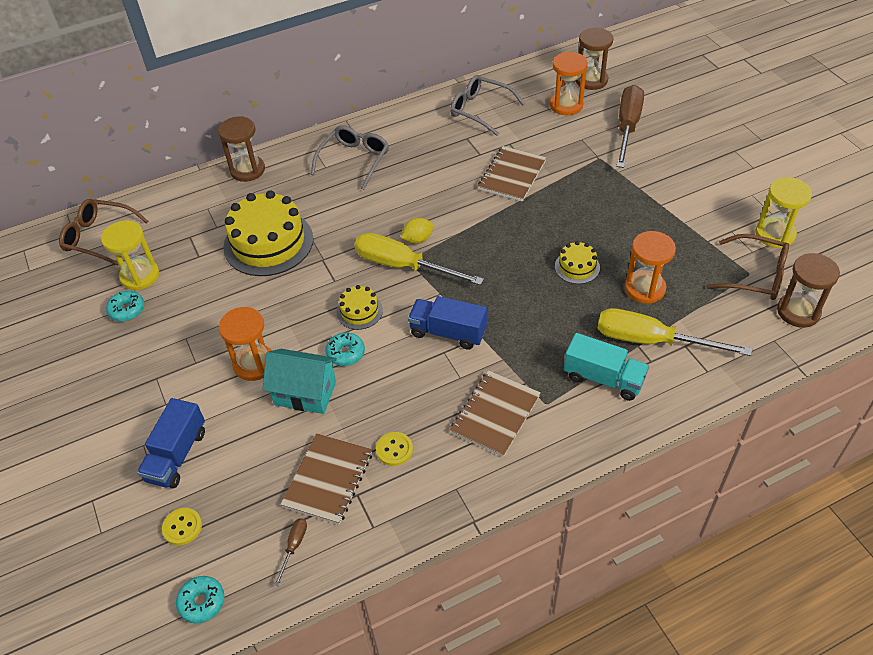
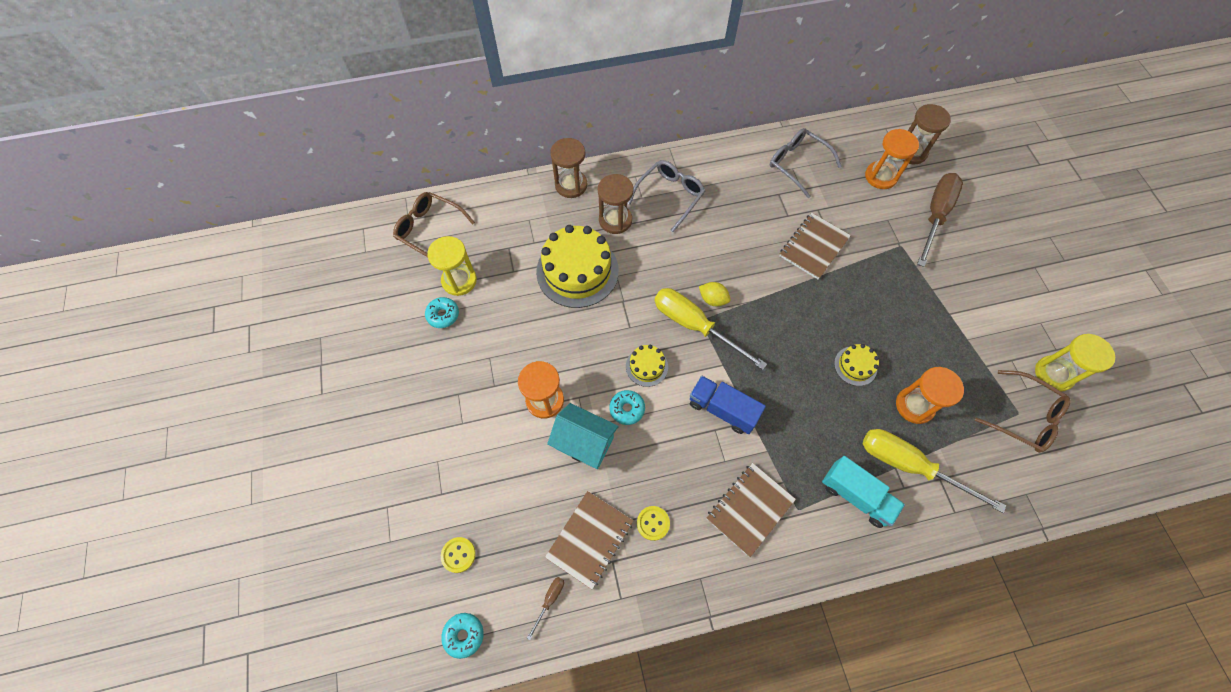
camera: 10 degrees right, 15 degrees up
(177, 455) = (464, 480): blue truck -> none
(418, 239) = (713, 299): yellow lemon -> yellow lemon turned 45 degrees clockwise
(798, 312) = (1057, 468): brown hourglass -> brown hourglass (615, 220)

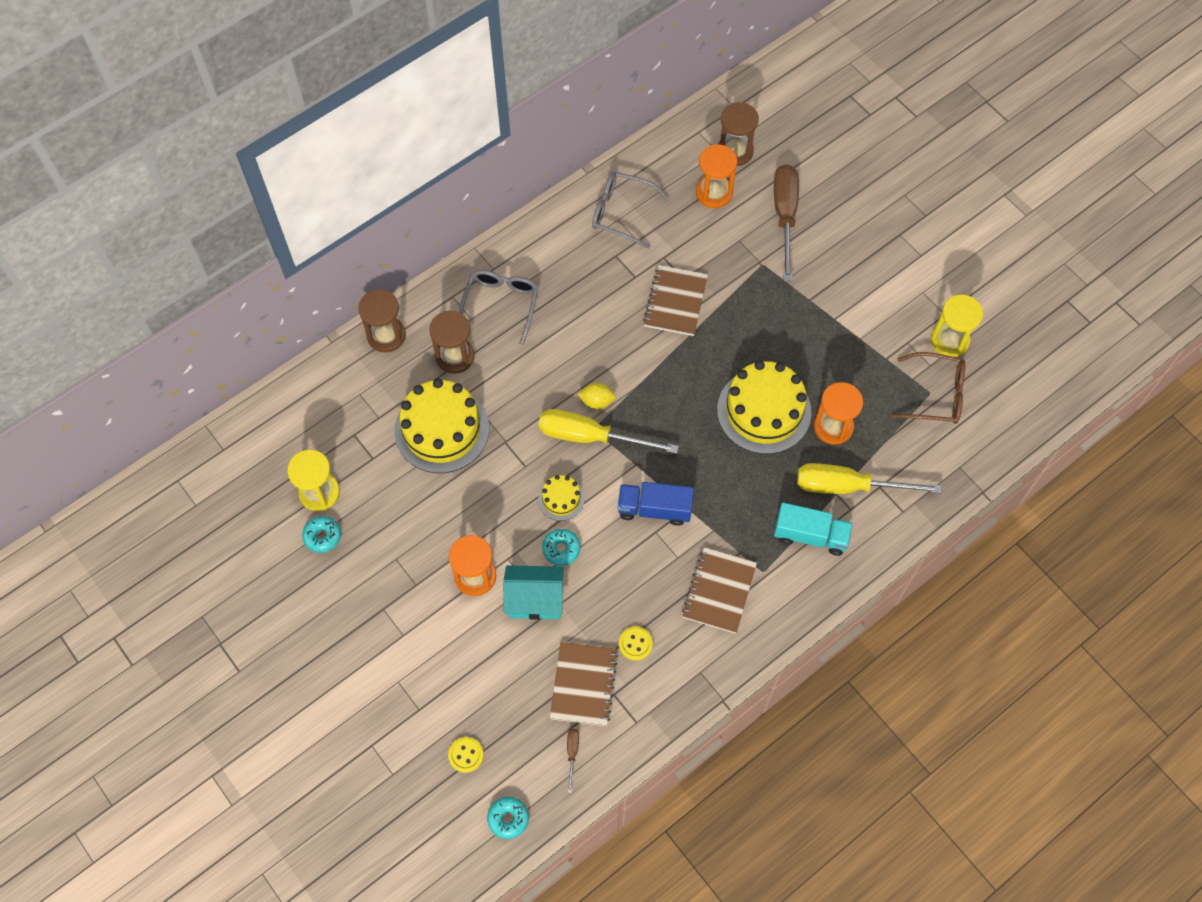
camera: 25 degrees left, 0 degrees up
(429, 229) = (254, 450): brown glasses -> none
(855, 366) = (764, 411): yellow cake -> yellow cake, size x2.08

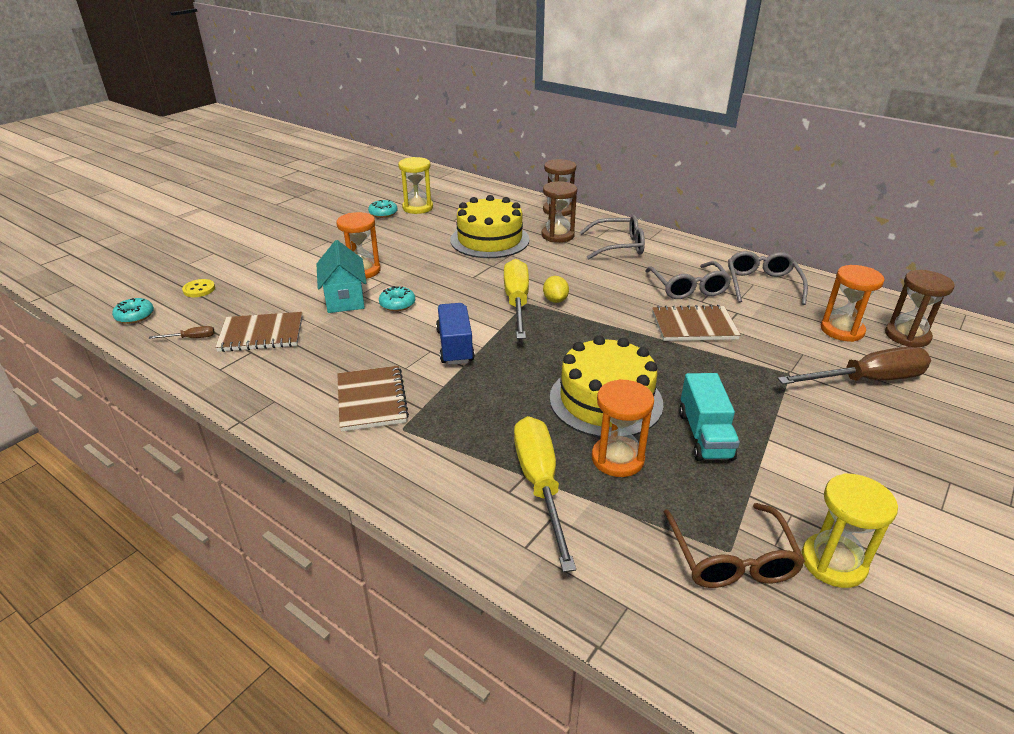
camera: 75 degrees right, 30 degrees down
(561, 499) = (447, 297): yellow cake -> none
(609, 277) = (688, 288): none -> grey glasses
(635, 644) = (305, 356): yellow button -> none
(719, 591) = (371, 400): brown notebook -> brown notebook turned 75 degrees clockwise
(810, 535) = (459, 460): turquoise truck -> turquoise truck (705, 435)

